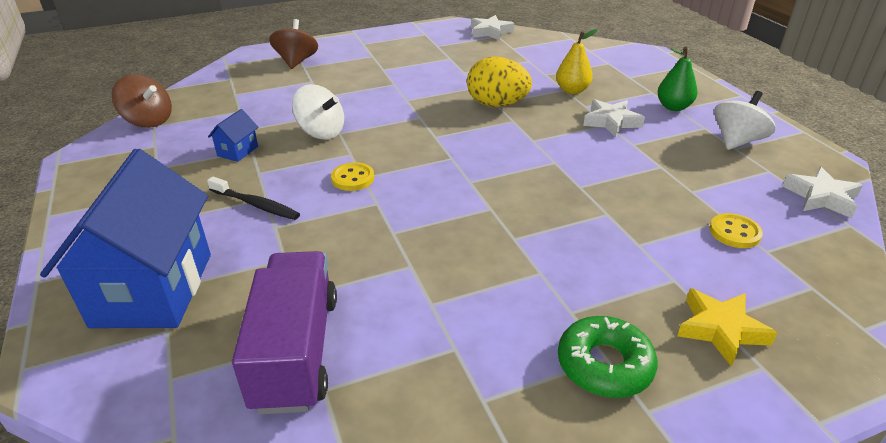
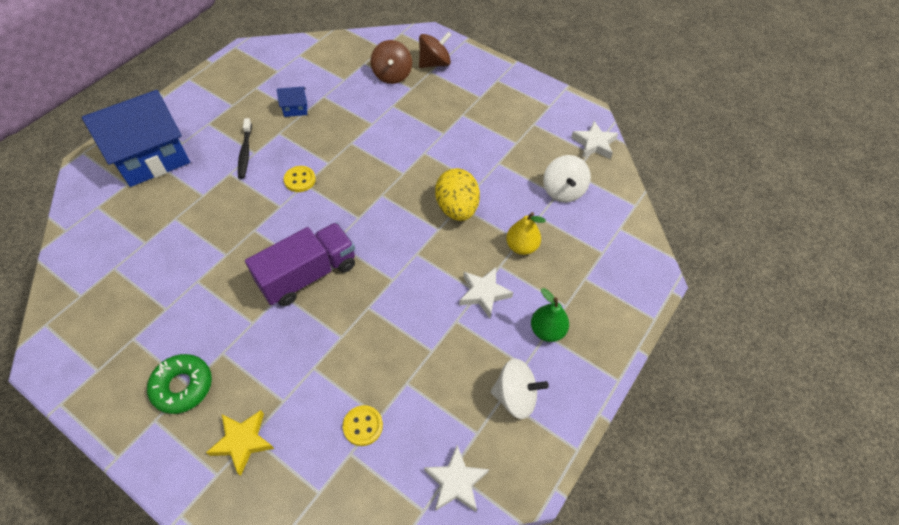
camera: 55 degrees right, 20 degrees up
(148, 121) = (302, 49): brown spinning top -> brown spinning top (392, 75)
(296, 351) = (134, 242): purple truck -> purple truck (308, 275)
(321, 132) = (345, 133): white spinning top -> white spinning top (563, 191)

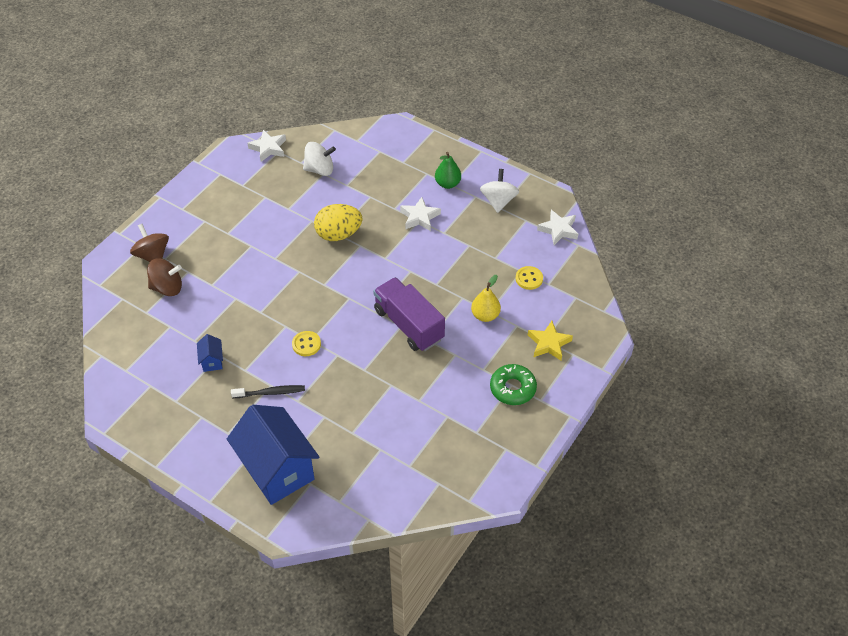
camera: 90 degrees left, 5 degrees down
(521, 246) = (376, 195): yellow pear -> yellow pear (485, 315)

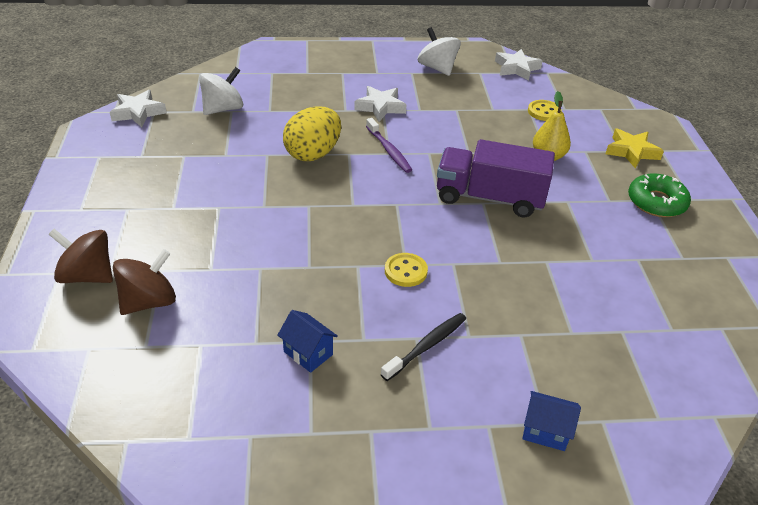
camera: 40 degrees left, 10 degrees down
(277, 470) = (545, 431): blue house -> blue house, size x0.41
(387, 256) = (389, 150): none -> purple toothbrush
(447, 184) = (373, 73): green pear -> none

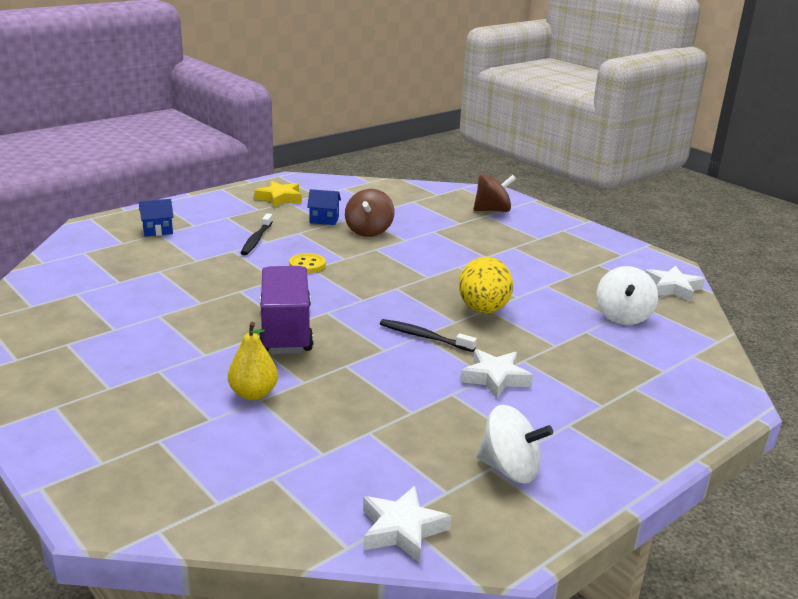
camera: 145 degrees right, 15 degrees down
(149, 302) = (441, 212): brown spinning top -> brown spinning top (369, 231)
(389, 150) = (424, 337): purple toothbrush -> black toothbrush
(489, 198) = (285, 330): purple truck -> purple truck turned 75 degrees counterclockwise
(544, 112) = (298, 457): yellow button -> none
(631, 152) = (146, 442): yellow star -> yellow star (280, 198)
(656, 202) = (101, 387): green donut -> none

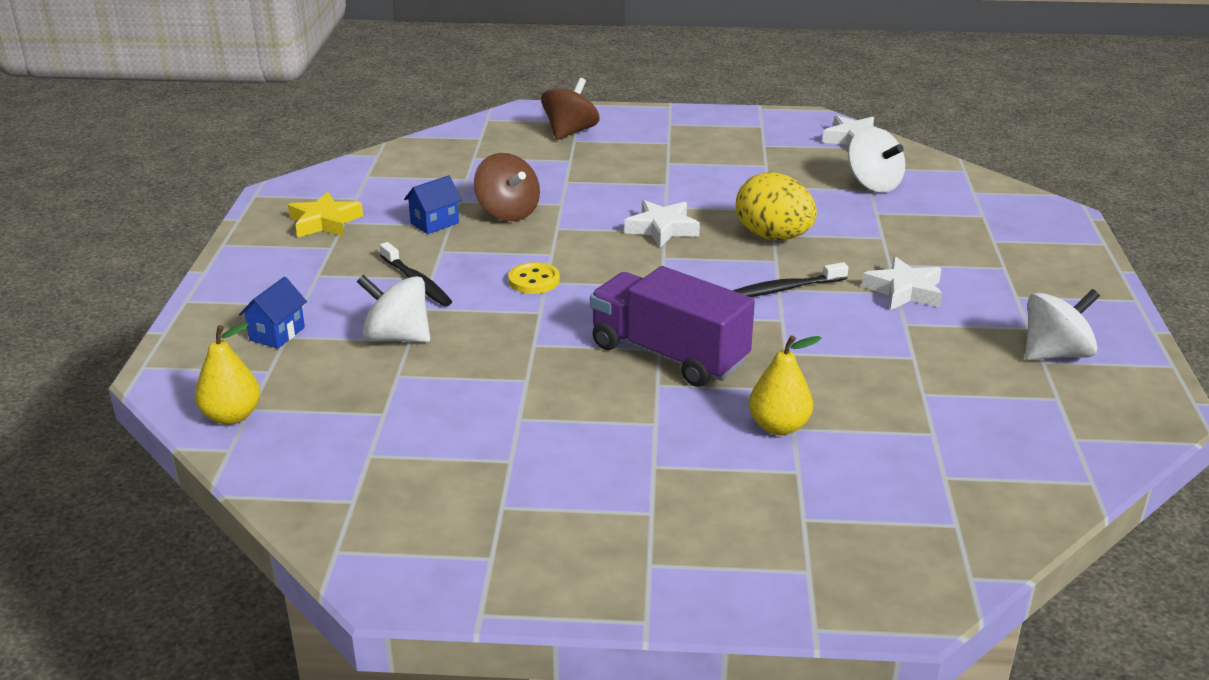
camera: 45 degrees left, 5 degrees up
(72, 251) = (232, 416): none -> yellow pear
(195, 256) = (397, 337): none -> white spinning top
(402, 529) = (1092, 444): white star -> white star (662, 229)

